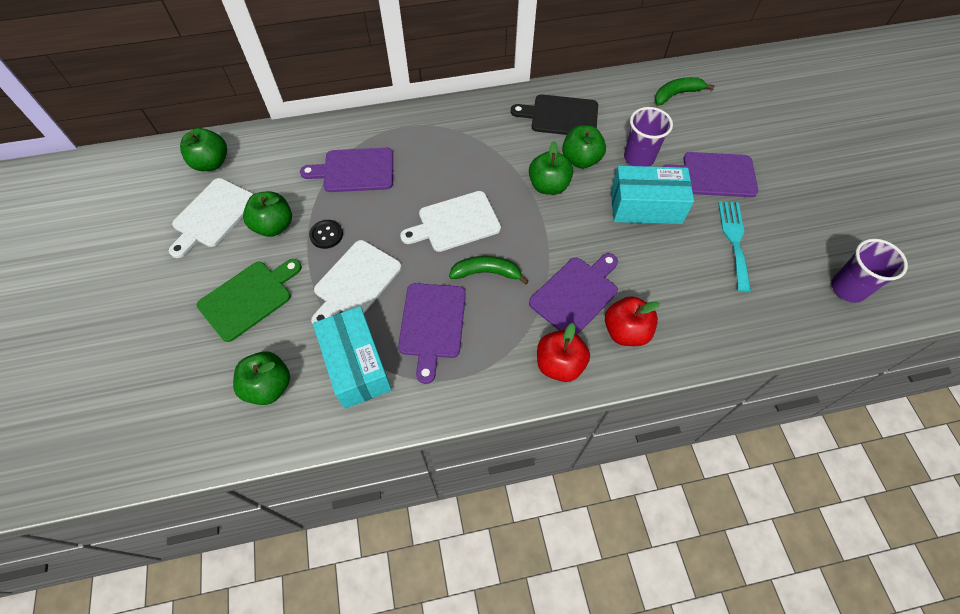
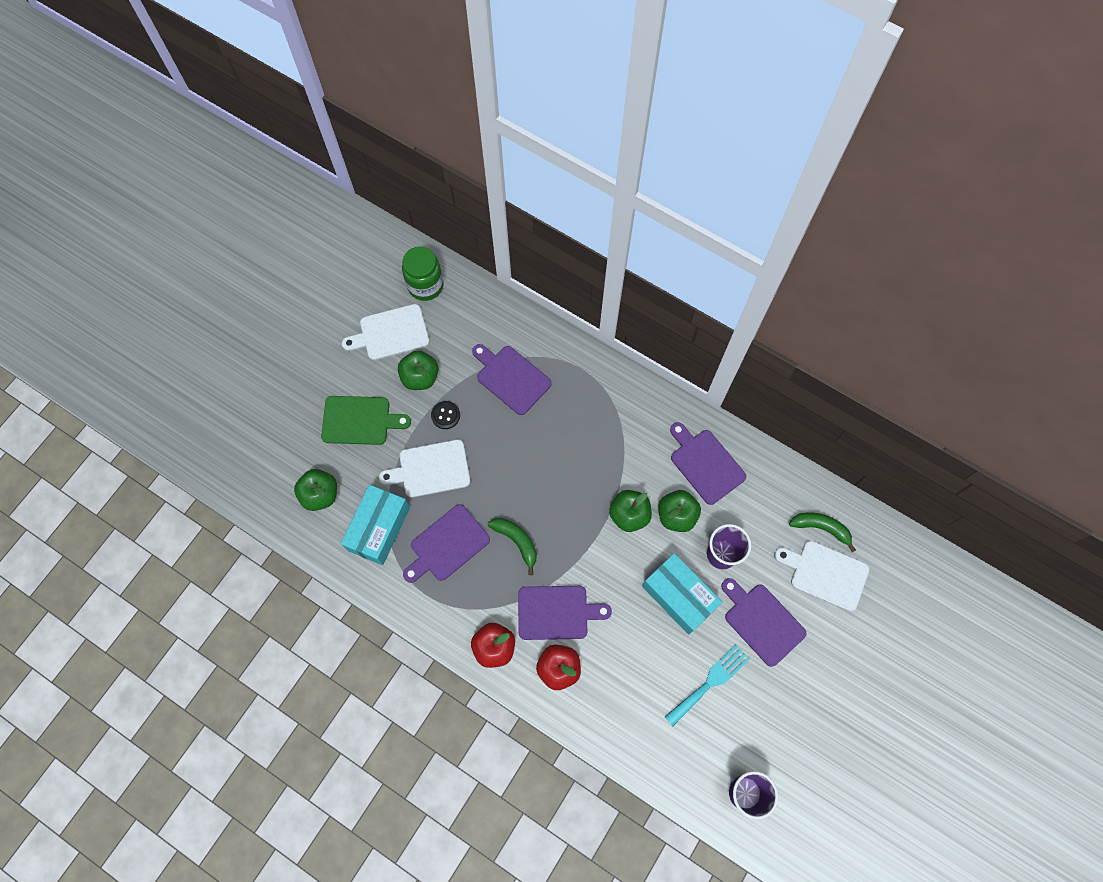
camera: 45 degrees right, 10 degrees up
(211, 163) = (425, 285): green apple -> green jar
(455, 222) = (535, 484): white cutting board -> white cutting board (825, 574)
(560, 116) = (705, 464): black cutting board -> purple cutting board

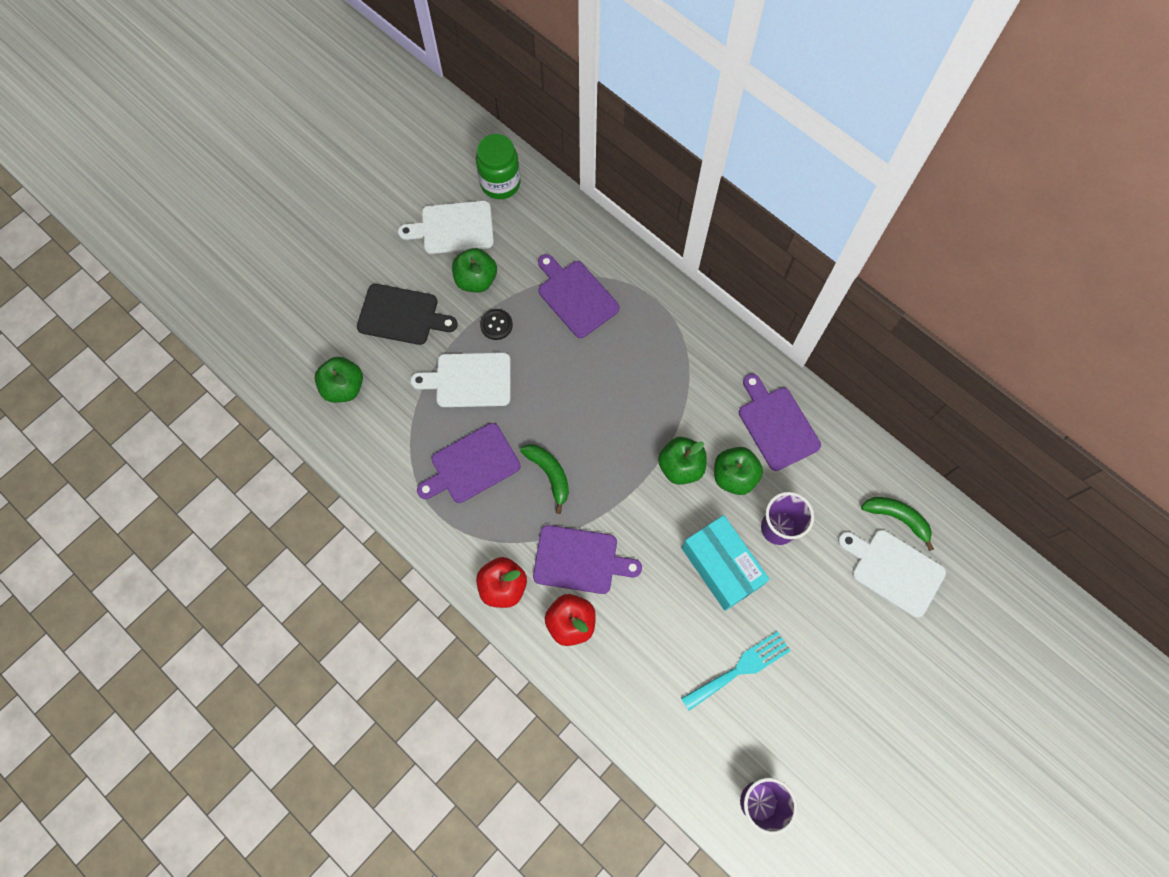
camera: 10 degrees right, 0 degrees up
(360, 420) = (402, 315): green cutting board -> black cutting board
(379, 529) = (400, 435): turquoise box -> none
(762, 621) = (811, 611): purple cutting board -> none

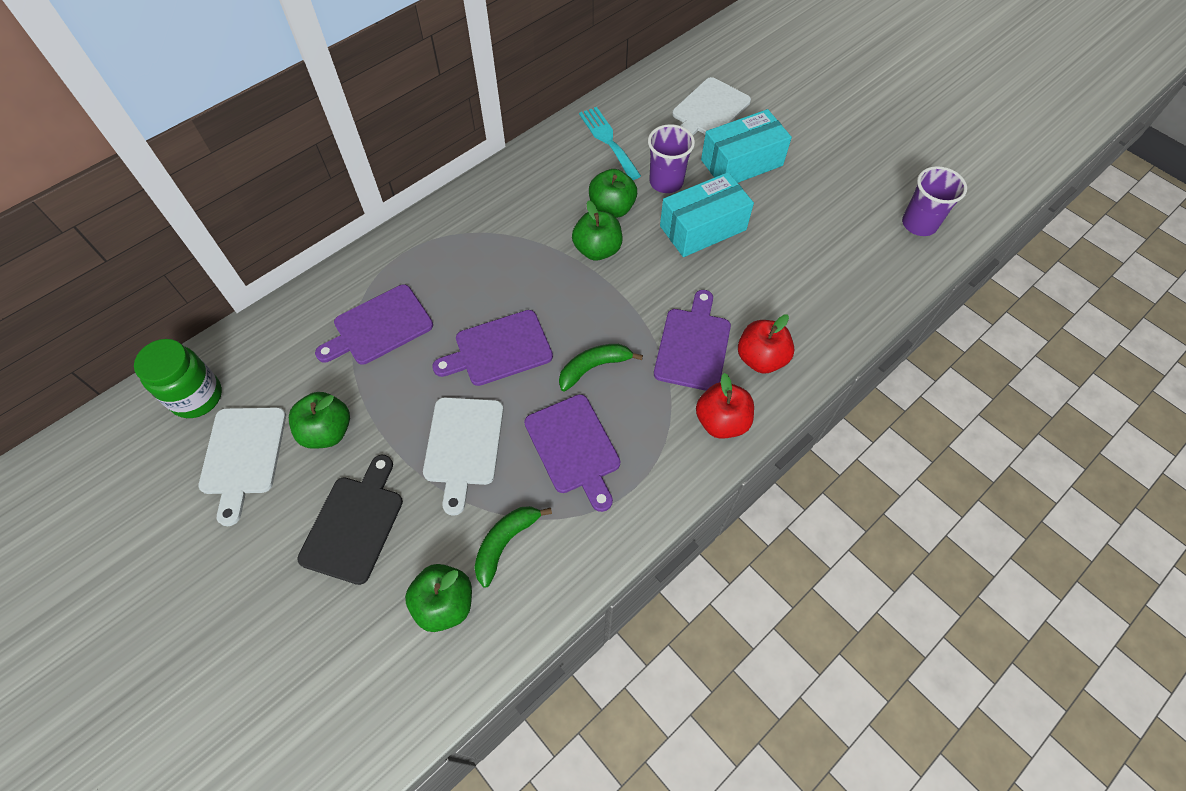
camera: 85 degrees left, 10 degrees down
(496, 325) = (396, 412): black button -> none
(740, 669) = (801, 224): turquoise fork -> turquoise fork (608, 140)
(776, 425) = (562, 171): purple cutting board -> purple cutting board (498, 349)
(818, 607) = (741, 163): none -> turquoise box
(897, 518) = (661, 101): green banana -> green banana (505, 543)

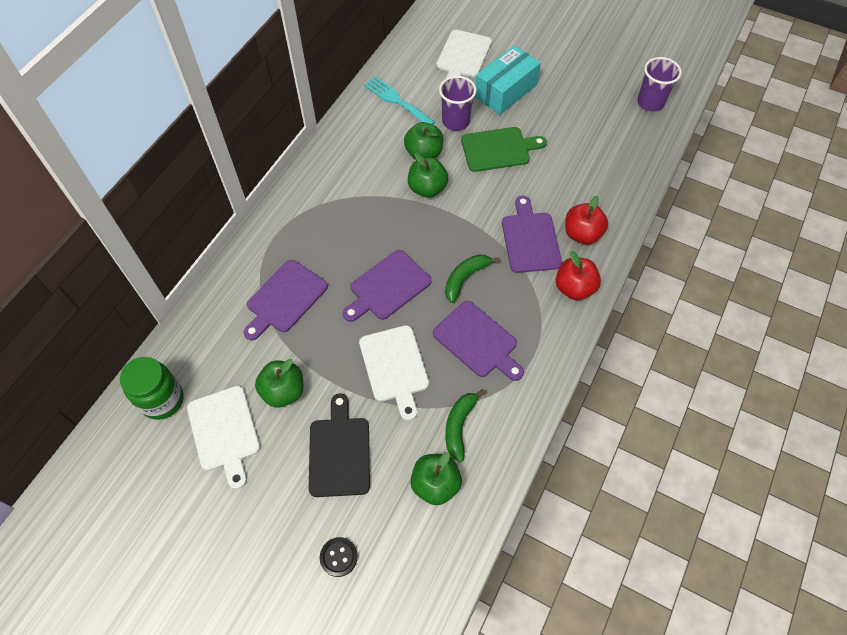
camera: 20 degrees left, 0 degrees up
(294, 649) = (338, 557): none -> black button
(703, 228) = (498, 149): turquoise box -> green cutting board

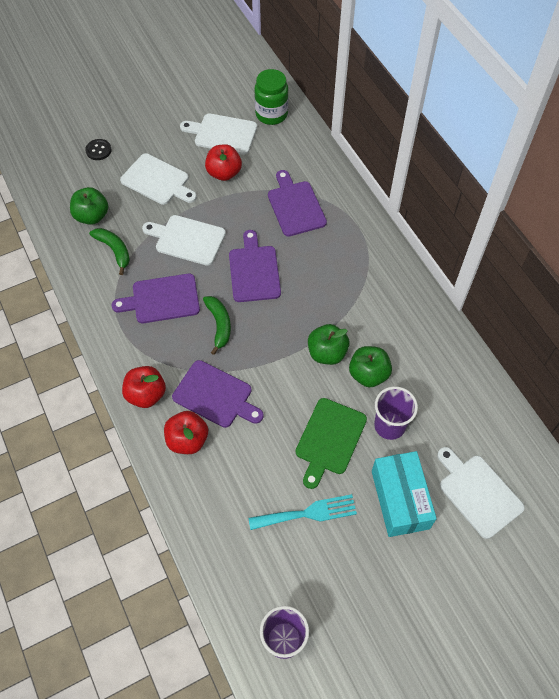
camera: 125 degrees right, 0 degrees up
(283, 391) = (224, 173): green apple -> red apple
(339, 452) = (157, 181): black cutting board -> white cutting board
(396, 100) = (451, 392): turquoise fork -> turquoise fork (308, 513)

